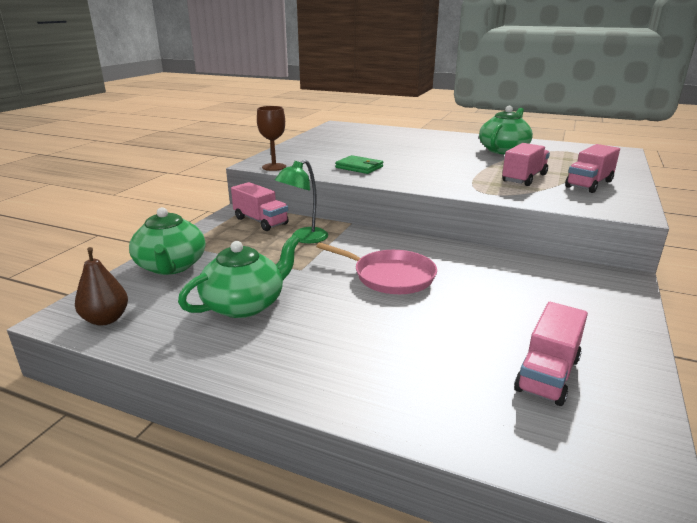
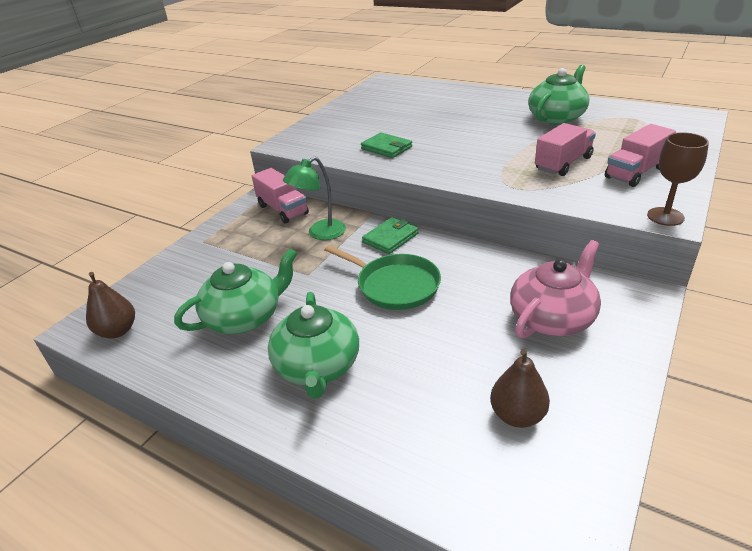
camera: 10 degrees right, 10 degrees up
(171, 266) = (186, 268): green teapot -> green teapot (317, 367)
(274, 167) = (298, 149): brown goblet -> brown goblet (665, 216)
(374, 241) = (390, 238): none -> green wallet
(390, 276) = (394, 285): pink pan -> green pan
(547, 374) = (517, 415): pink truck -> brown pear
(549, 298) = (552, 318): none -> pink teapot

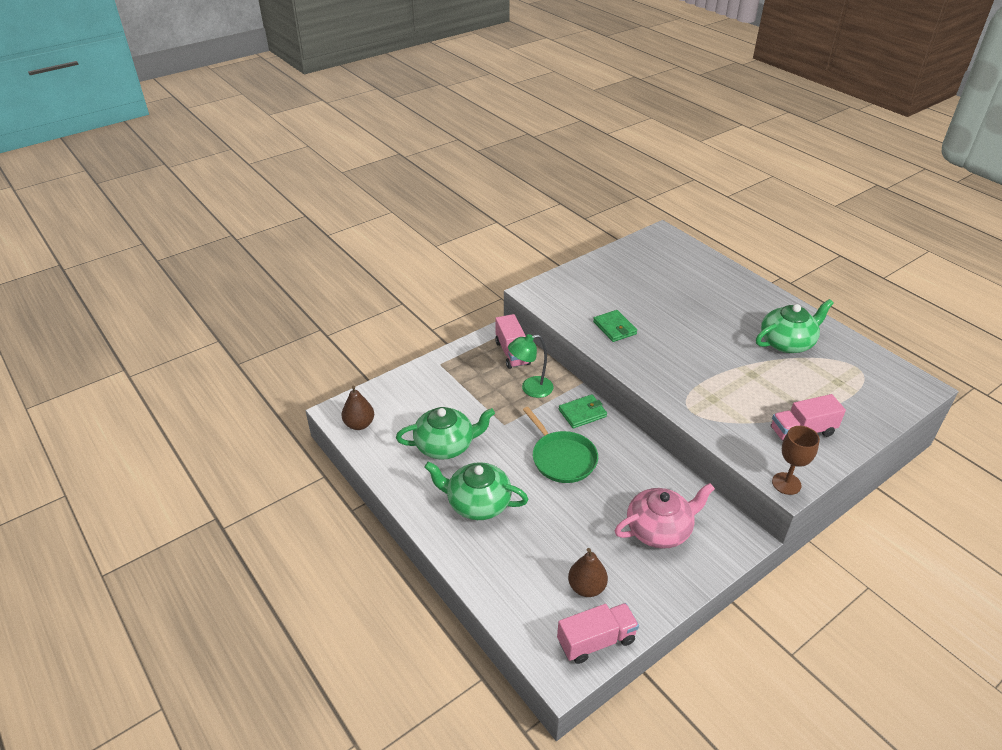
camera: 20 degrees right, 5 degrees up
(317, 367) = (477, 503): green teapot -> green teapot turned 90 degrees clockwise
(563, 163) = (749, 399): pink truck -> pink truck (596, 641)

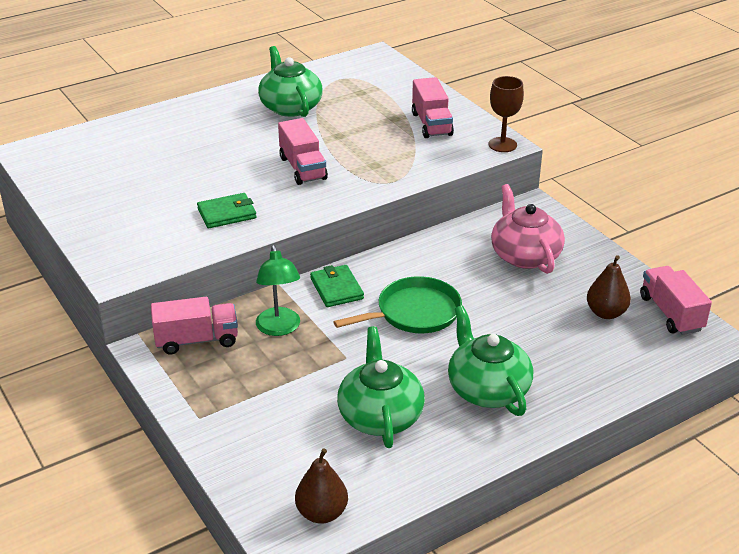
camera: 85 degrees left, 5 degrees down
(477, 503) = (487, 389): green teapot -> green teapot turned 135 degrees clockwise
(691, 358) = (303, 168): none -> pink truck

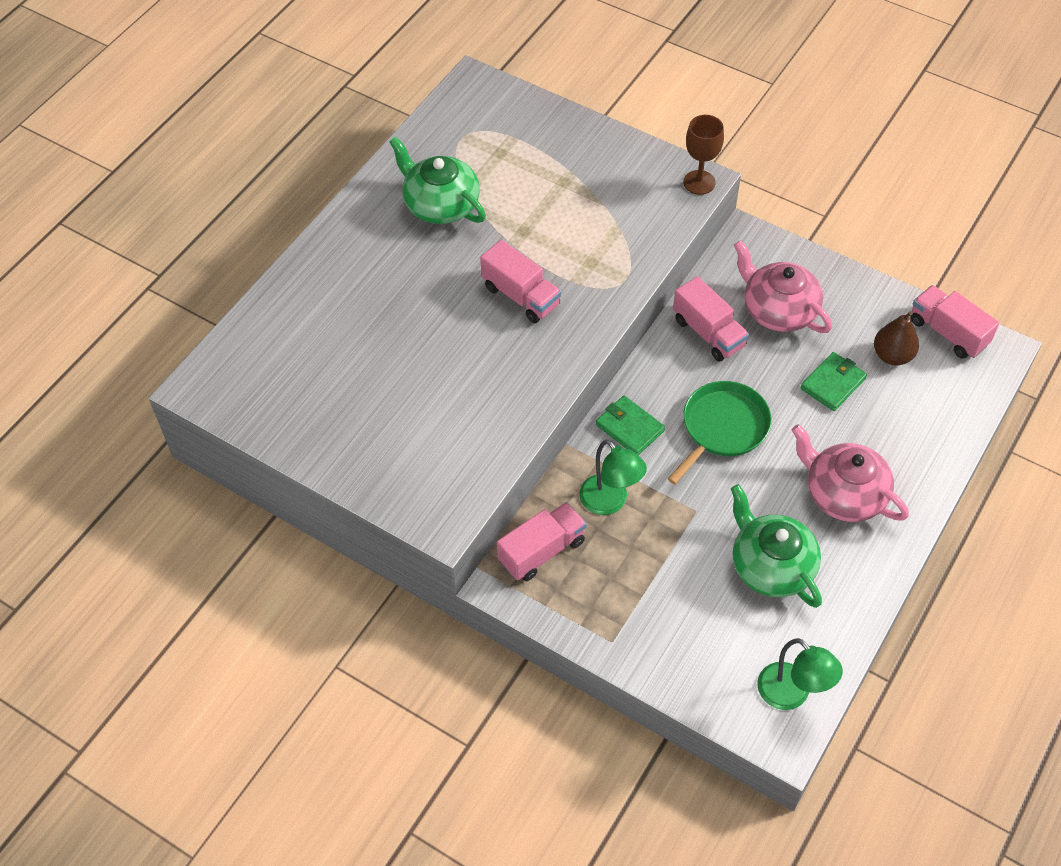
camera: 25 degrees left, 20 degrees up
(227, 213) = (490, 393): green wallet -> green wallet (832, 383)
(322, 513) = (791, 695): brown pear -> green lamp
(431, 124) = (608, 177): pink truck -> pink truck (708, 333)
(487, 389) = (843, 494): green teapot -> pink teapot

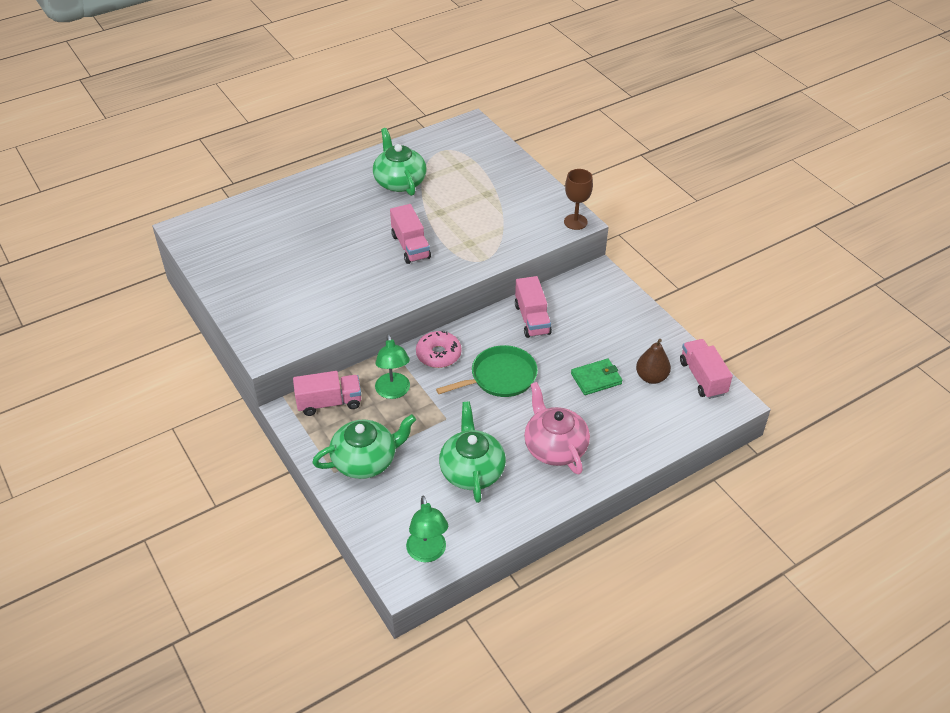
camera: 25 degrees right, 10 degrees down
(629, 428) = (438, 354): green wallet -> pink donut
(639, 609) = (366, 460): none -> green teapot
(778, 310) = (590, 322): pink teapot -> none

